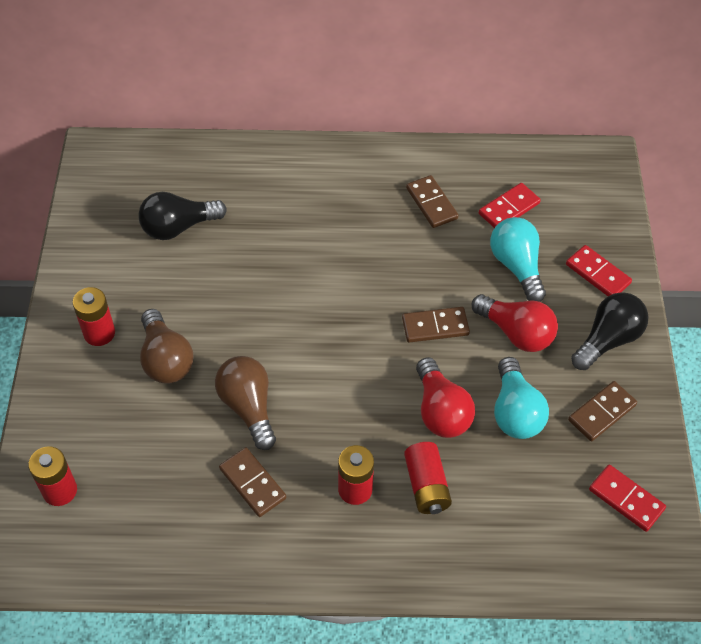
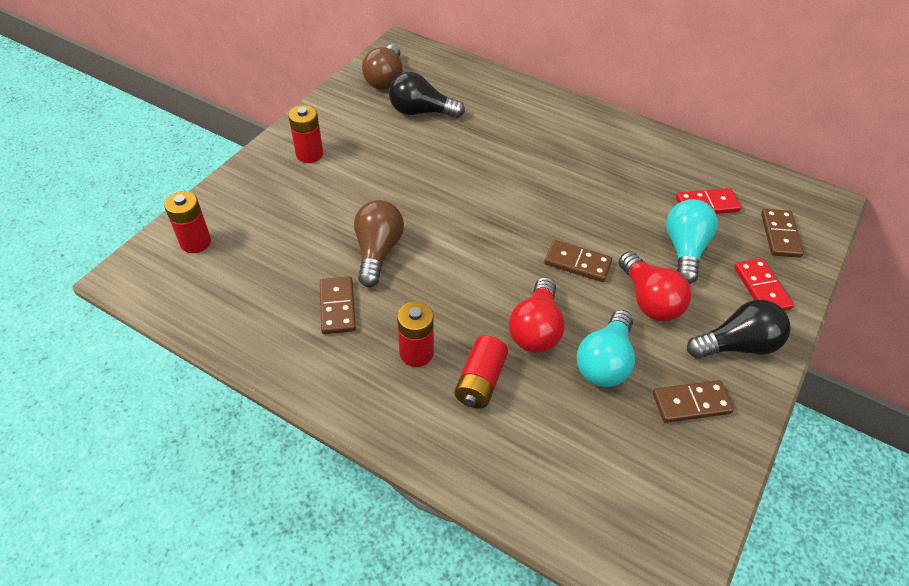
camera: 30 degrees right, 5 degrees down
(165, 359) = (342, 191): brown light bulb -> brown light bulb (385, 79)
(431, 203) = (638, 174): brown domino -> brown domino (780, 235)
(626, 499) = (667, 492): red domino -> none

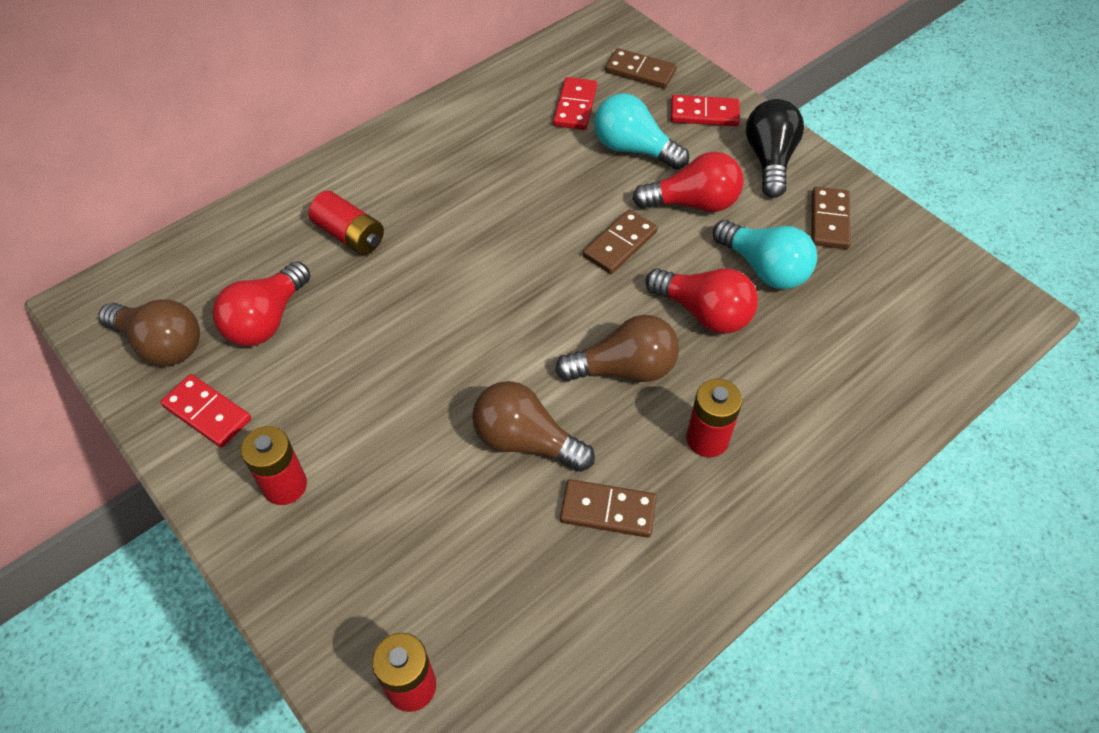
camera: 70 degrees left, 5 degrees up
(347, 110) = (207, 412): none -> red domino
(421, 112) = (266, 320): black light bulb -> red light bulb
(459, 291) = (624, 369): none -> brown light bulb
(480, 381) = (763, 386): red battery -> red battery (350, 235)

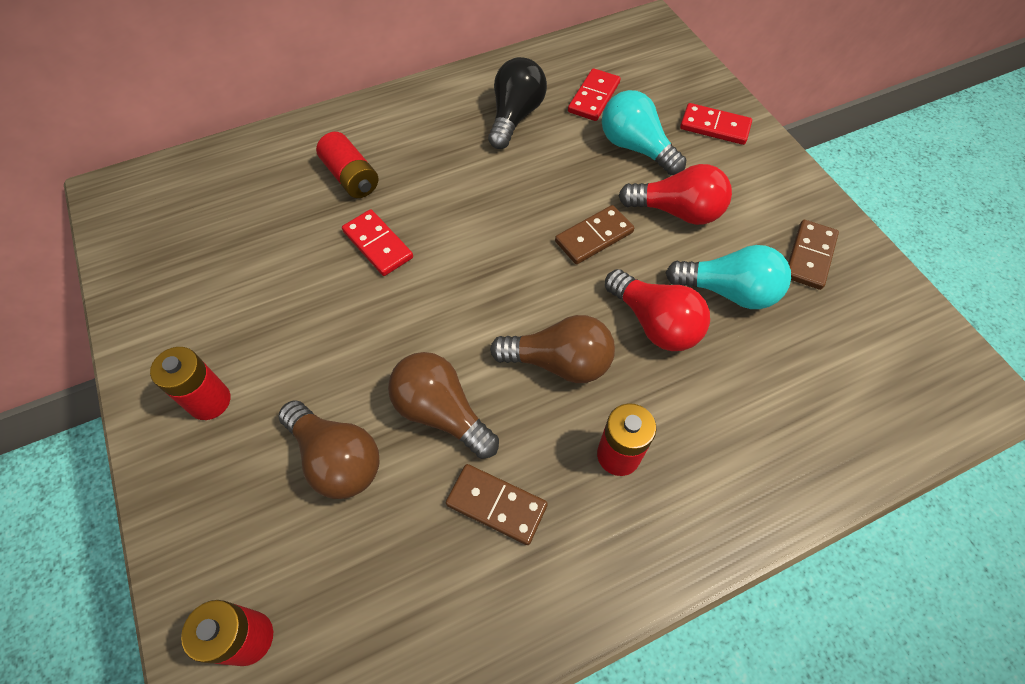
camera: 15 degrees right, 5 degrees up
(161, 345) = (156, 243): brown light bulb -> brown light bulb (336, 459)
(207, 412) = (170, 315): red domino -> red domino (378, 244)
(266, 320) = (252, 240): red light bulb -> none
(640, 71) = (665, 76): brown domino -> none
(764, 268) = (728, 291): turquoise light bulb -> turquoise light bulb turned 45 degrees counterclockwise
(769, 160) = (766, 184): black light bulb -> black light bulb (515, 116)

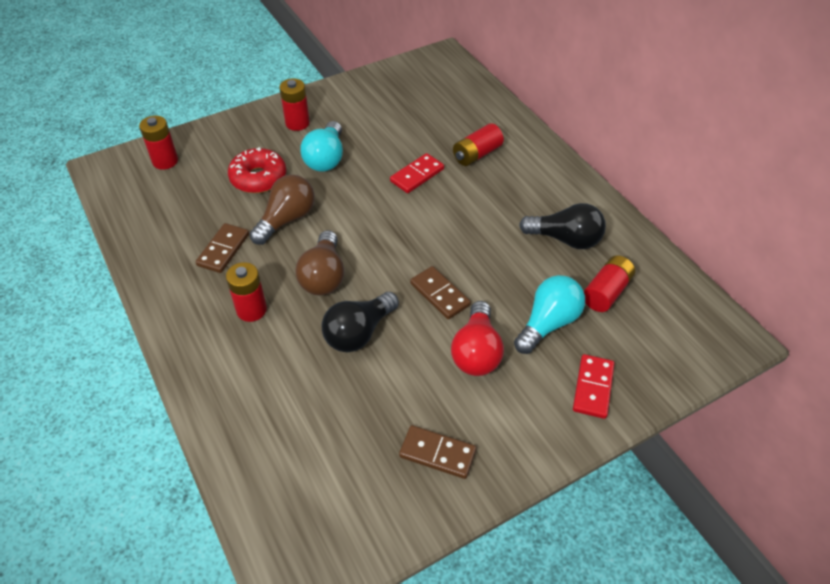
camera: 85 degrees right, 10 degrees down
(336, 459) = (258, 178): brown light bulb -> red donut
(593, 97) = (606, 292): red domino -> red battery
(655, 323) = (359, 333): red light bulb -> black light bulb
(728, 291) = (393, 385): turquoise light bulb -> turquoise light bulb (326, 158)

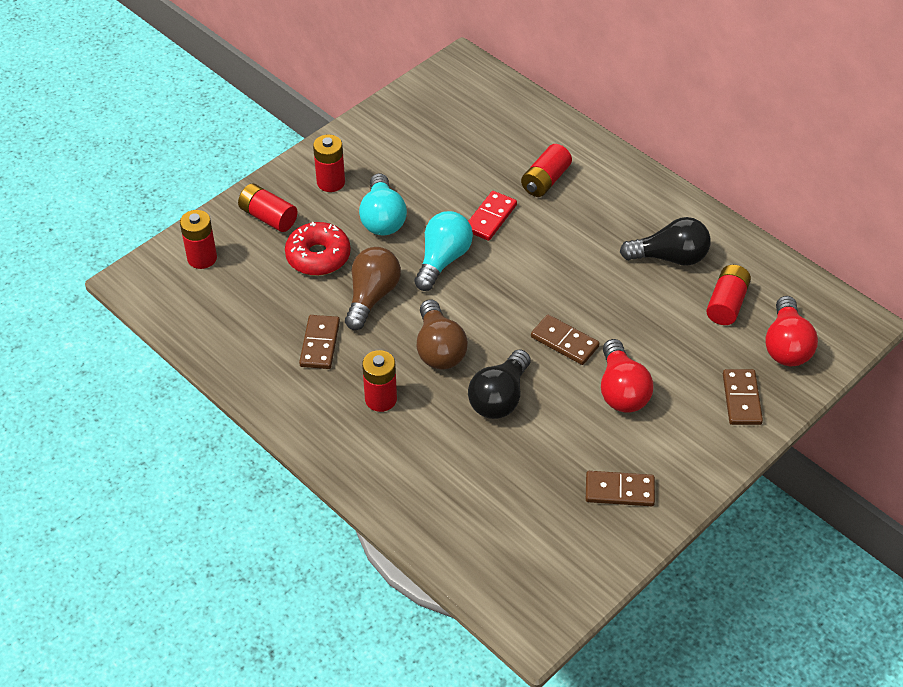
camera: 15 degrees left, 0 degrees up
(234, 140) = (268, 217): none -> red battery
(548, 323) = (680, 347): turquoise light bulb -> turquoise light bulb (443, 260)
(593, 388) = (741, 399): red domino -> brown domino
(654, 344) = (786, 346): none -> red light bulb

